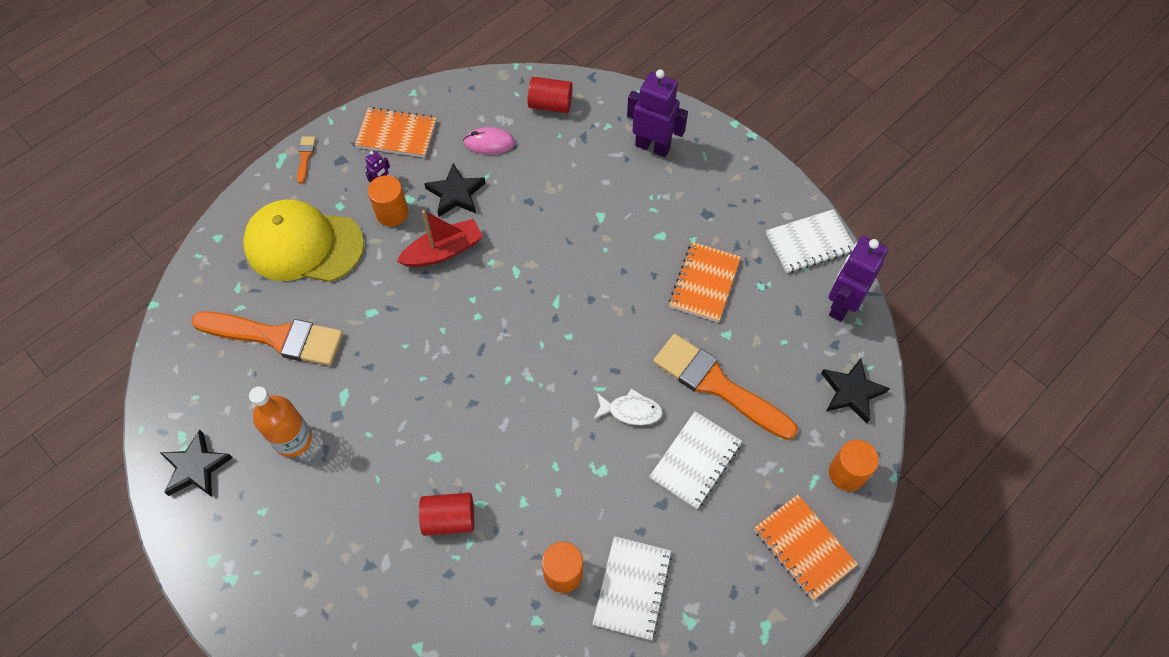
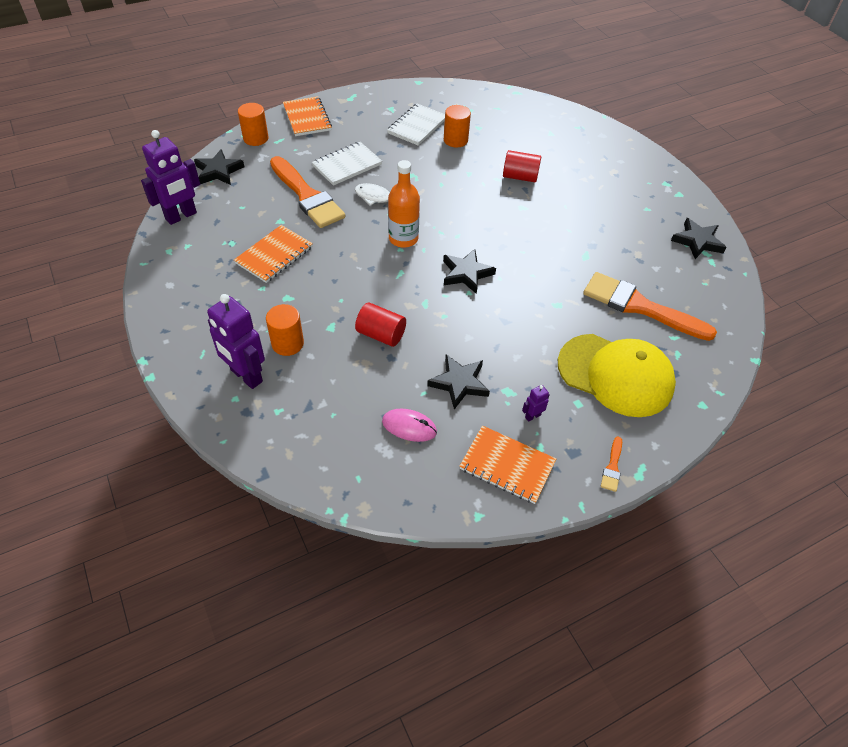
camera: 165 degrees left, 10 degrees down
(293, 439) = (625, 240): orange bottle -> orange bottle (403, 238)
(392, 213) = (526, 381): orange cylinder -> orange cylinder (287, 343)
(443, 251) = (484, 335): red boat -> none
(482, 324) = (466, 273): none -> black star
(550, 105) = (326, 452): red cylinder -> red cylinder (381, 334)
(809, 243) = (169, 260): white notebook -> none

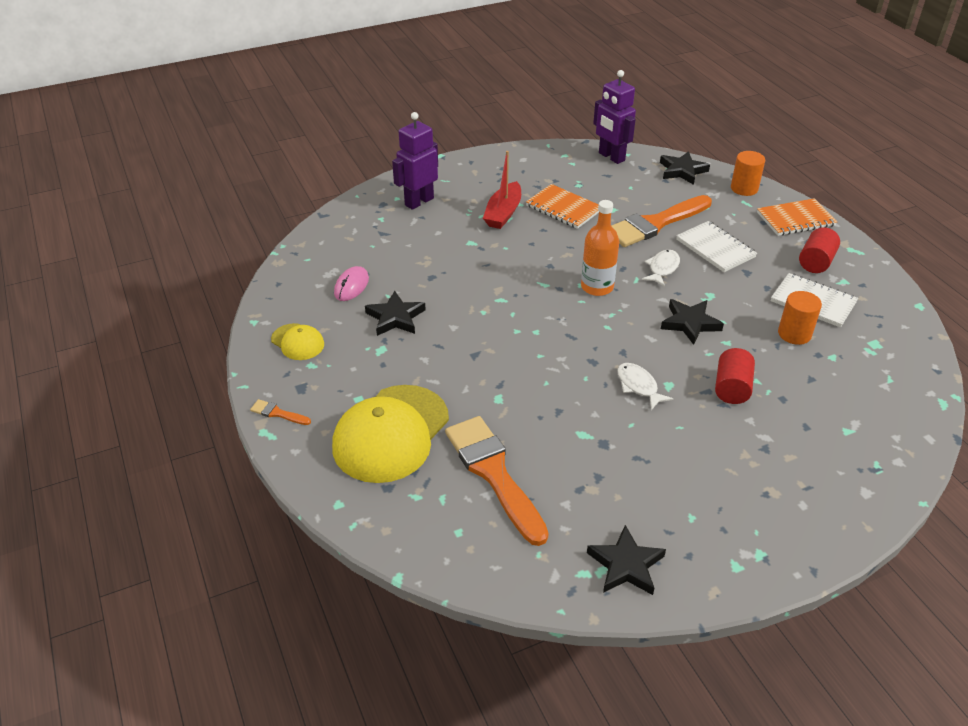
camera: 95 degrees right, 10 degrees down
(278, 301) = (503, 213): none -> red boat
(287, 343) = (452, 220): orange cylinder -> none
(381, 334) = (460, 271): red cylinder -> red cylinder (816, 262)
(466, 273) = (545, 330): black star -> black star (690, 323)
(507, 465) = (297, 342): orange notebook -> yellow cap
(527, 223) = (638, 386): none -> white fish
(532, 416) = (348, 363): purple robot -> none
(640, 307) = (494, 474): orange brush -> orange brush turned 60 degrees counterclockwise

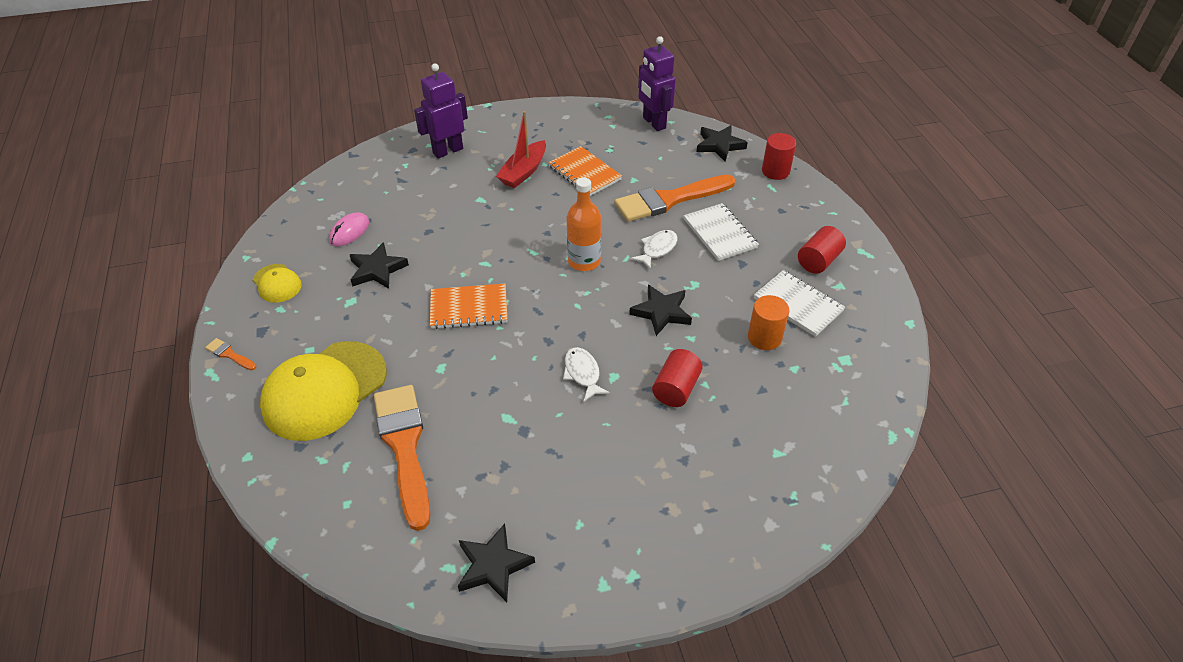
camera: 10 degrees right, 5 degrees up
(744, 188) = (775, 171): orange cylinder -> red cylinder
(795, 219) = (816, 211): orange notebook -> orange notebook (469, 308)

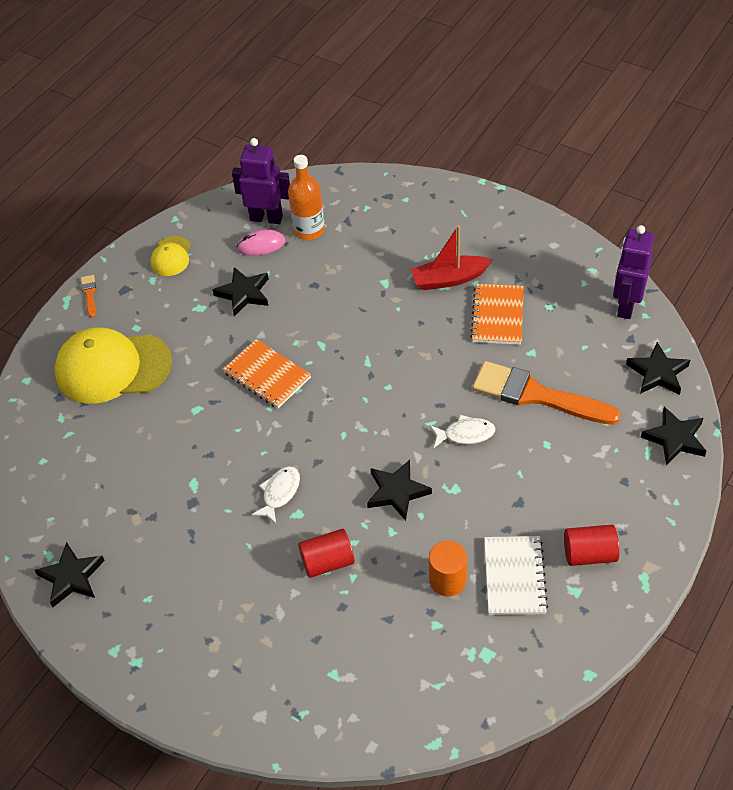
camera: 50 degrees right, 5 degrees up
(404, 447) = (112, 450): orange brush -> none
(447, 151) = (413, 215): purple robot -> purple robot (266, 218)
(584, 261) = (395, 400): orange bottle -> orange bottle (309, 230)
(719, 233) = (537, 460): white notebook -> none
(775, 171) = (675, 438): red cylinder -> black star

